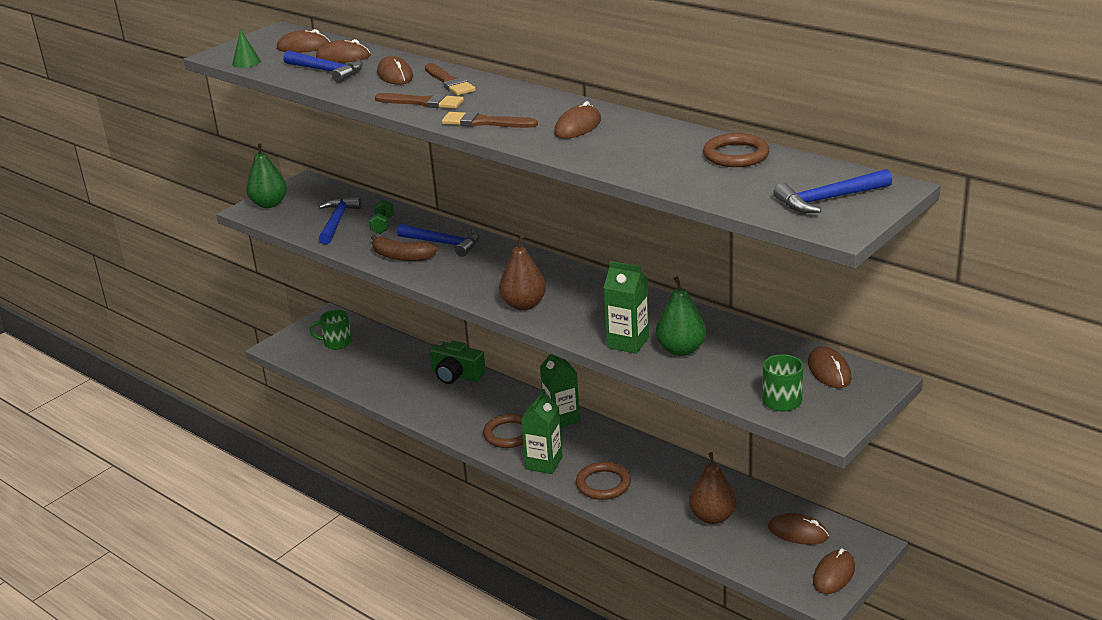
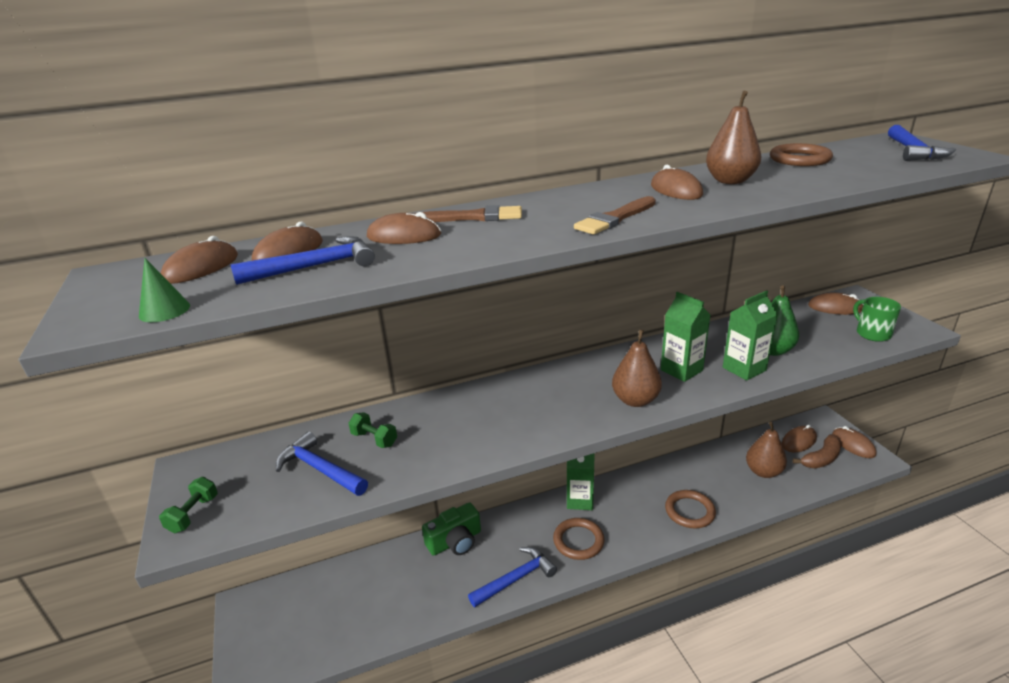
camera: 60 degrees left, 0 degrees up
(269, 204) = (193, 514): green pear -> green dumbbell
(336, 343) = (301, 615): green mug -> none
(401, 257) = (460, 445): brown banana -> brown banana (821, 458)
(423, 102) = (513, 235): brown brush -> none
(443, 243) = (463, 412): blue hammer -> blue hammer (515, 579)
(544, 463) = (638, 535): green carton -> green carton (681, 370)
(626, 140) = (730, 181): none -> brown pear

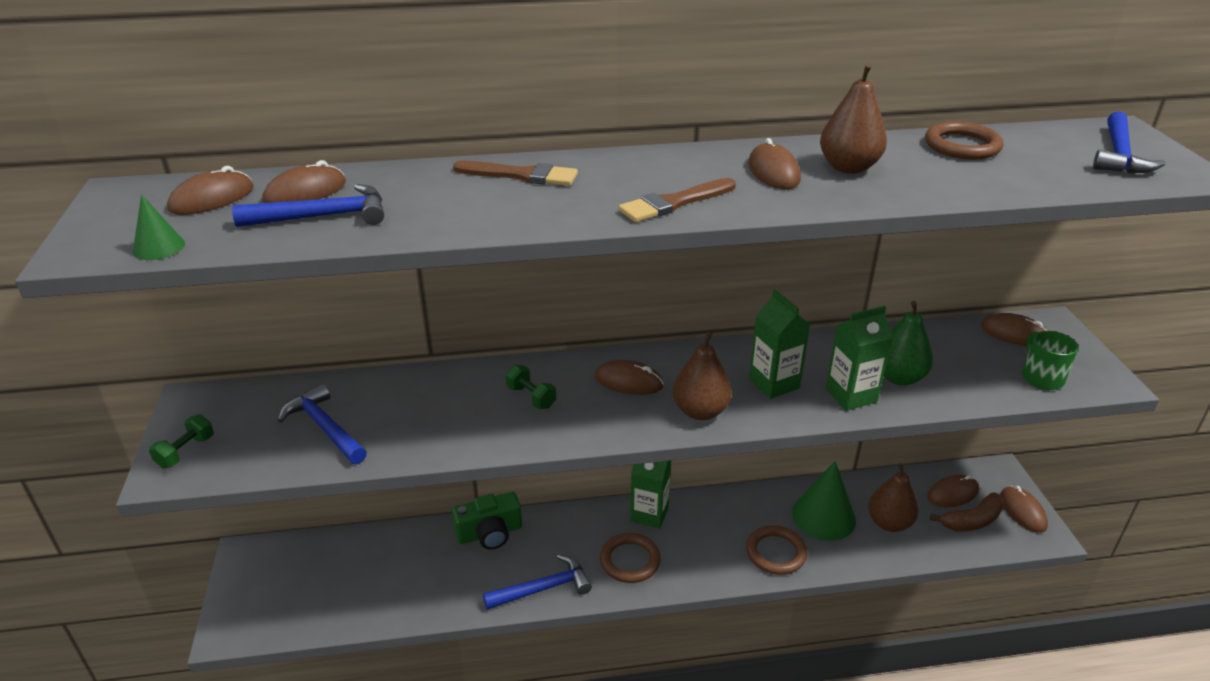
camera: 10 degrees right, 5 degrees up
(374, 439) = (392, 404): green dumbbell -> green dumbbell (531, 397)
(404, 236) = (432, 190): brown mouse -> brown mouse (629, 381)
(713, 476) = (823, 516): none -> green cone

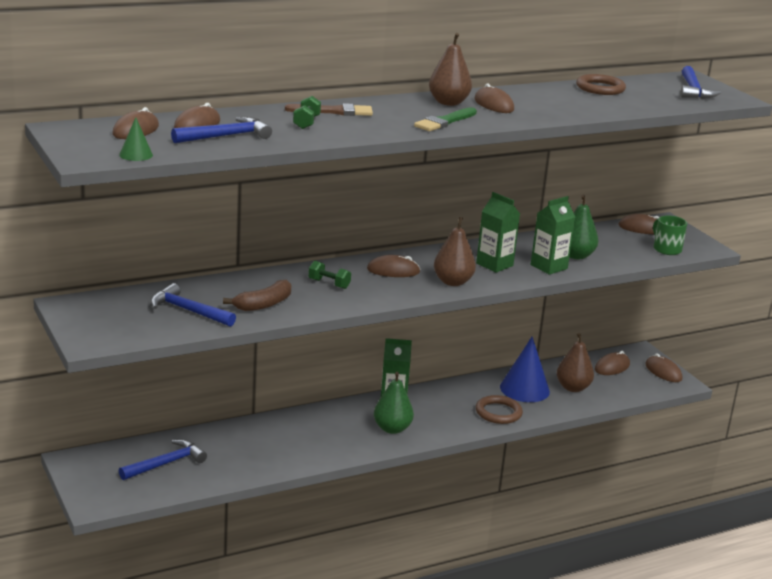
camera: 20 degrees left, 10 degrees down
(186, 452) = (93, 331): green dumbbell -> green dumbbell (306, 122)
(489, 533) = (272, 425): green camera -> none
(543, 588) = (334, 451): blue hammer -> blue hammer (166, 463)
(630, 561) = (392, 429): brown ring -> green pear
(674, 203) = (444, 122): brown brush -> green brush
(823, 516) = (524, 389): green cone -> blue cone
(848, 167) = (538, 101): brown pear -> brown pear (448, 103)
(972, 521) = (630, 380): brown banana -> brown banana (264, 304)

